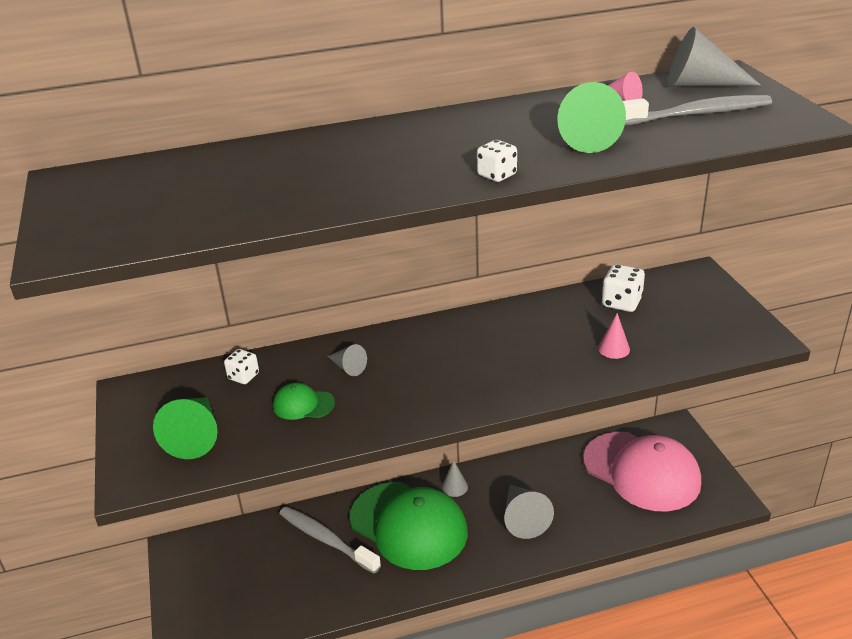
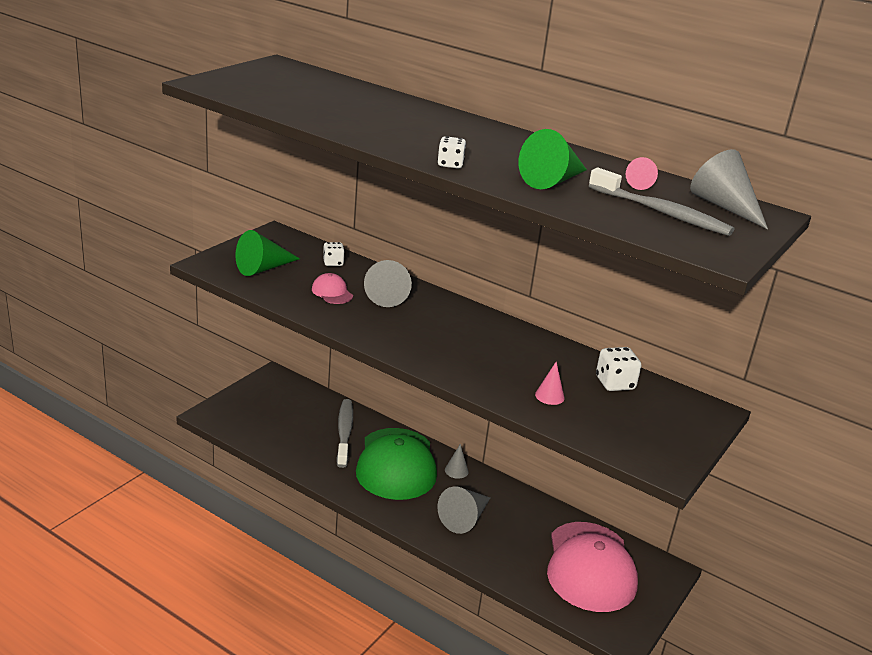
camera: 45 degrees right, 5 degrees down
(303, 404) = (332, 292): green cap -> pink cap
(348, 367) = (387, 295): grey cone -> grey cone, size x1.81

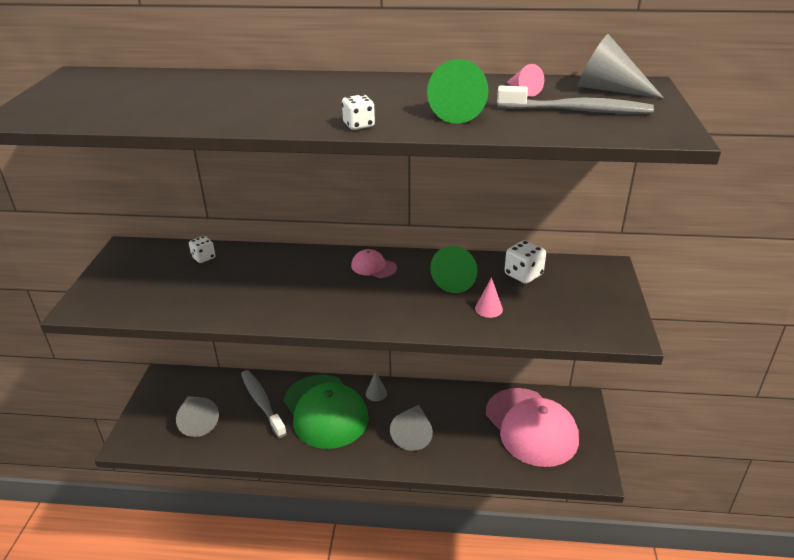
camera: 25 degrees left, 5 degrees up
(263, 268) = (141, 289): green cone -> green cone (458, 278)
(332, 292) = (226, 288): pink cap -> pink cap (373, 267)
(387, 295) = (277, 270): grey cone -> grey cone (197, 421)

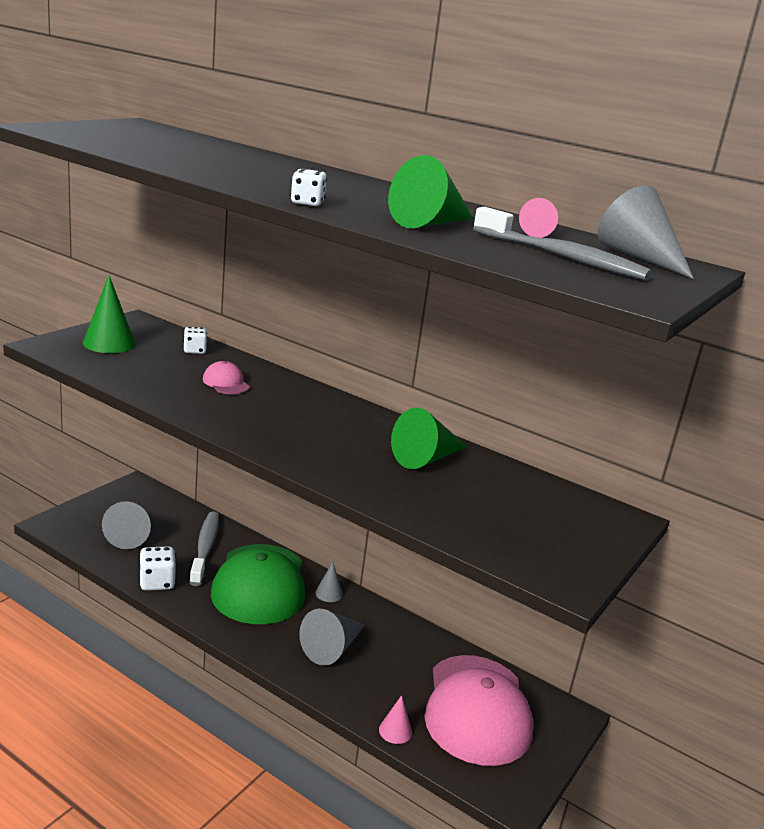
camera: 25 degrees right, 10 degrees down
(129, 281) = (109, 343): none -> green cone
(373, 267) = (347, 416): pink cap -> pink cap (226, 383)
(488, 309) = (427, 495): pink cone -> pink cone (395, 731)
(523, 275) = (507, 484): white dice -> white dice (157, 582)

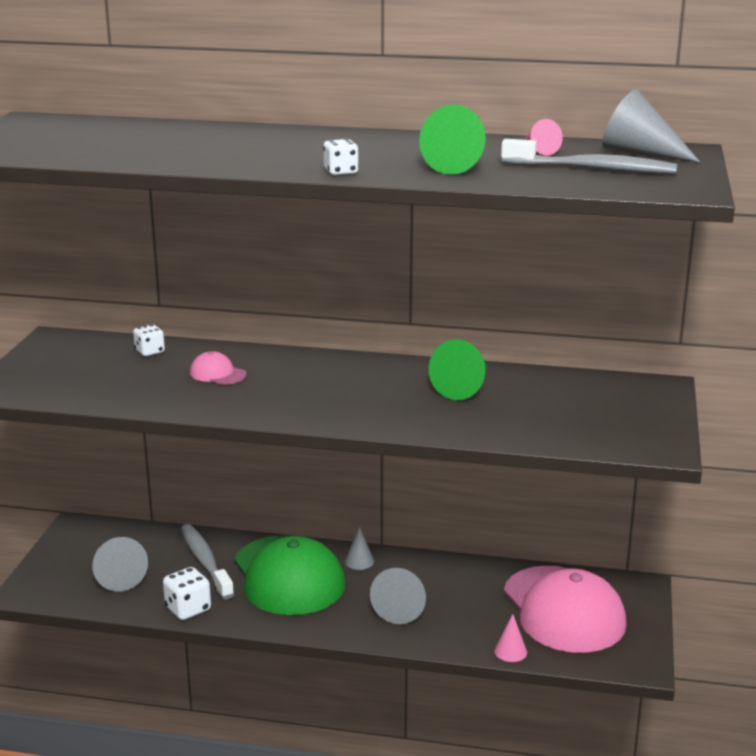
camera: 20 degrees left, 0 degrees up
(109, 343) = (57, 369): green cone -> none

